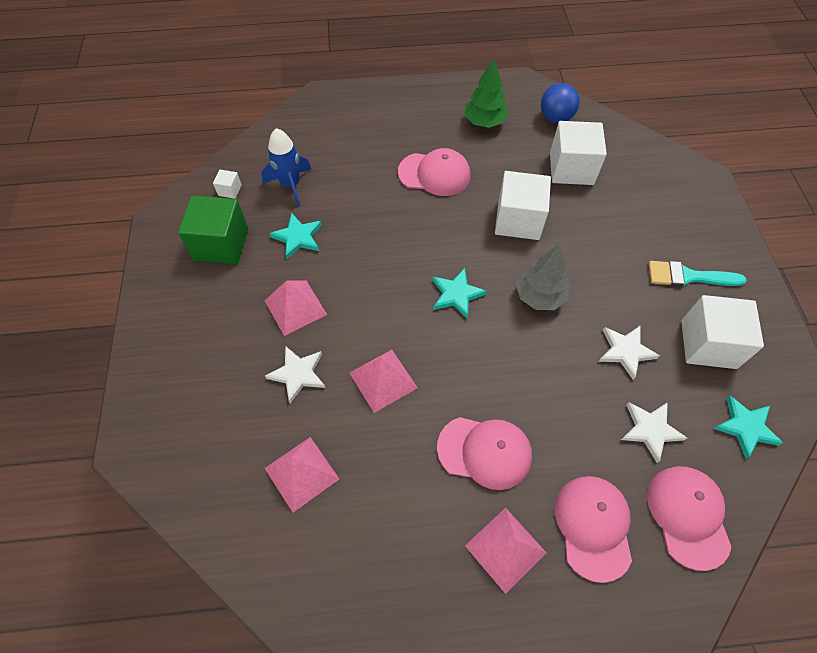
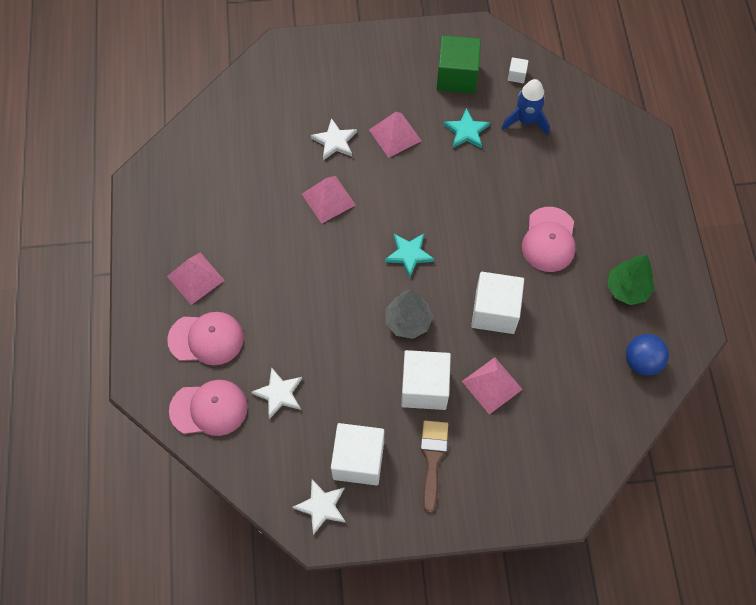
camera: 90 degrees right, 5 degrees up
(301, 473) = (257, 149): pink pyramid -> pink pyramid (492, 385)
(485, 452) = (267, 269): pink cap -> none
(571, 168) = (567, 369): white cube -> white cube (424, 387)
(625, 351) = (352, 387): white star -> white star (321, 507)
(688, 276) = (432, 459): turquoise brush -> brown brush
(745, 427) = (278, 472): turquoise star -> none

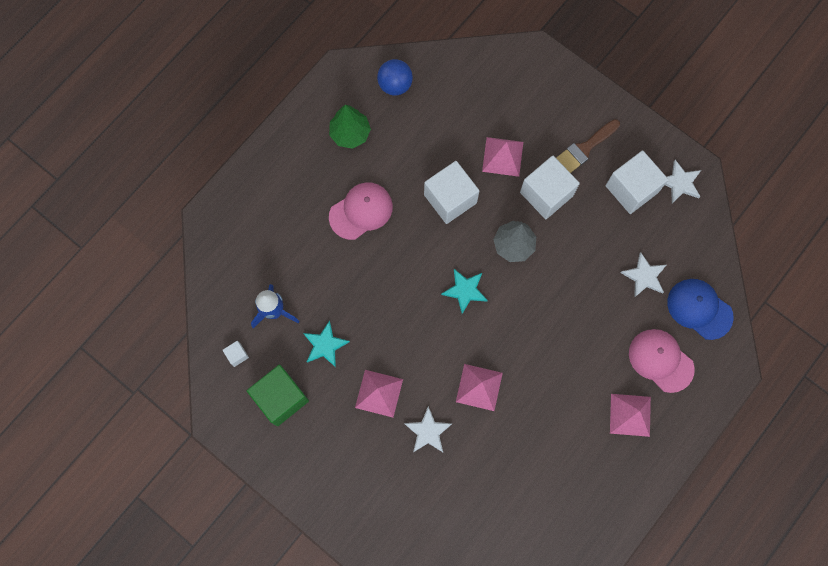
camera: 135 degrees left, 10 degrees up
(209, 409) = (699, 309): pink cap -> blue cap

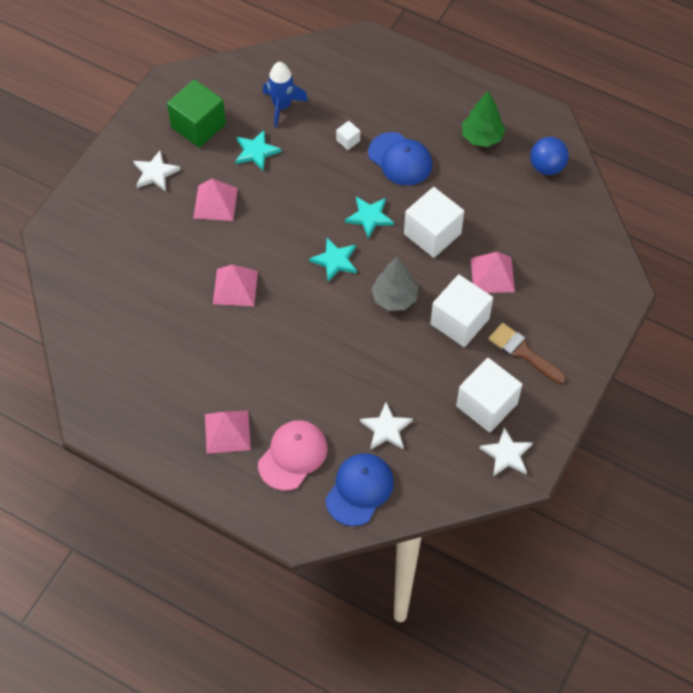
camera: 80 degrees right, 15 degrees down
(237, 355) = (234, 85): white cube -> white cube (348, 140)
(361, 211) = (400, 159): pink cap -> blue cap
(422, 251) = (369, 217): none -> turquoise star
(428, 431) = (183, 249): white star -> white star (155, 173)

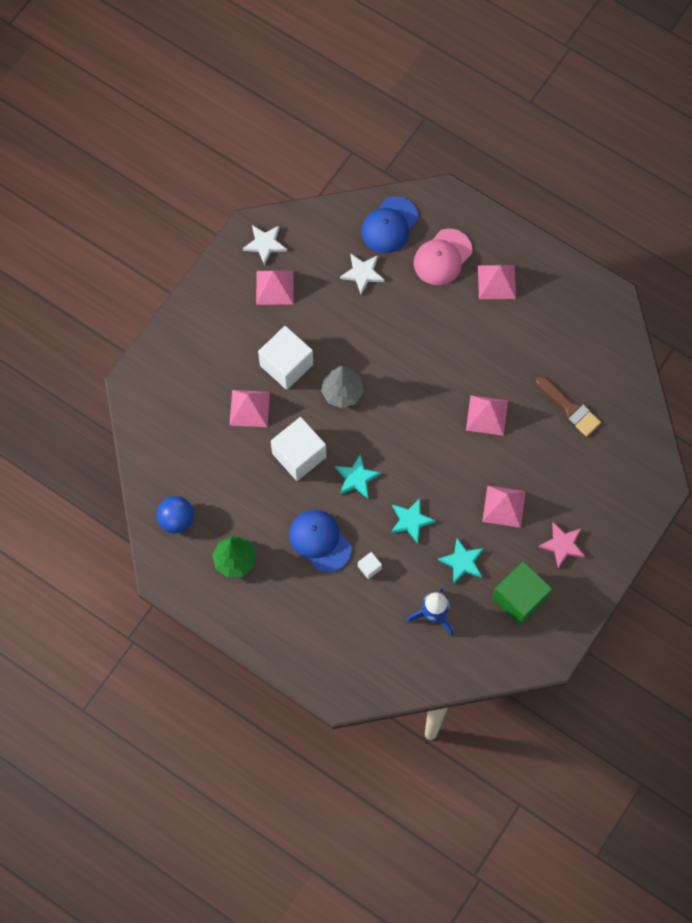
camera: 175 degrees left, 10 degrees up
(155, 173) = (562, 545): white star -> pink star
(335, 261) = (393, 434): turquoise star -> turquoise star (411, 520)
(486, 405) = (274, 287): white cube -> pink pyramid
(523, 352) = (235, 331): brown brush -> brown brush (570, 408)

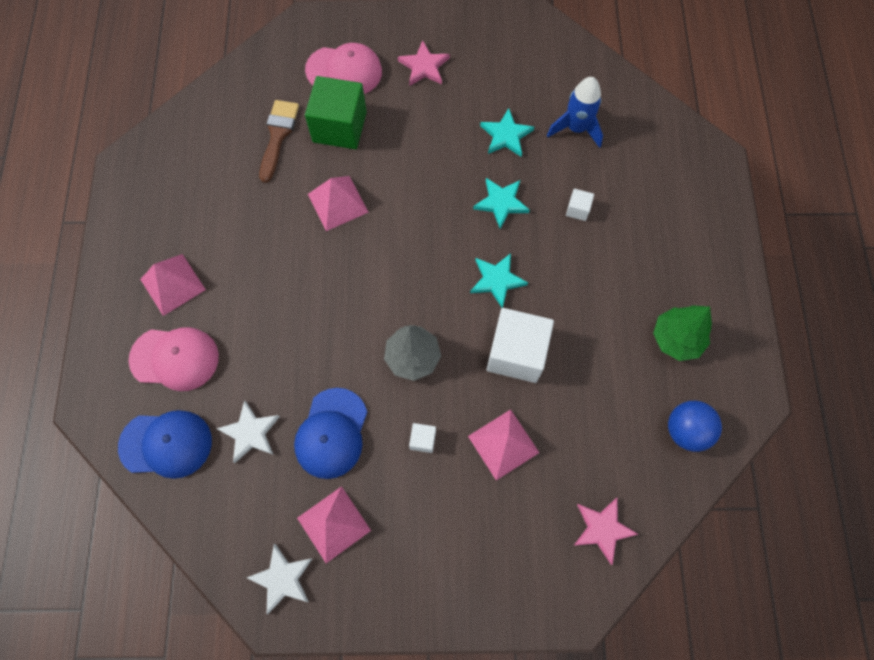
camera: 125 degrees left, 0 degrees up
(160, 428) = (602, 529): none -> pink star
(286, 365) = (423, 440): white cube -> white cube, size x0.43
(320, 541) = (589, 271): blue cap -> blue cap (331, 433)
(503, 506) = (423, 133): pink pyramid -> none
(520, 598) = (502, 71): green cube -> green cube (339, 127)
(597, 486) = (344, 71): none -> pink cap

